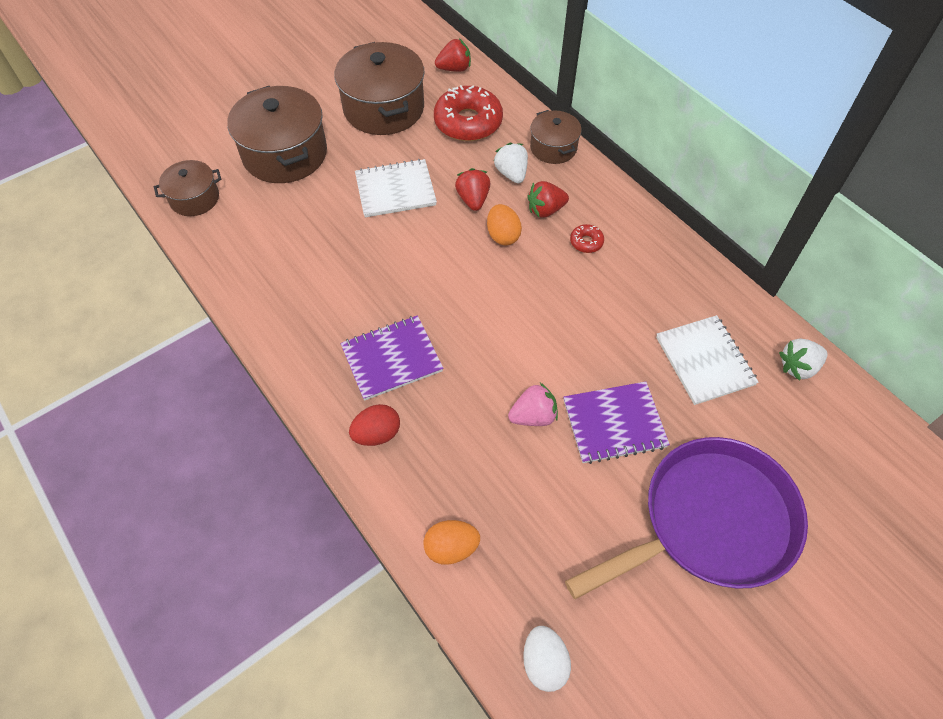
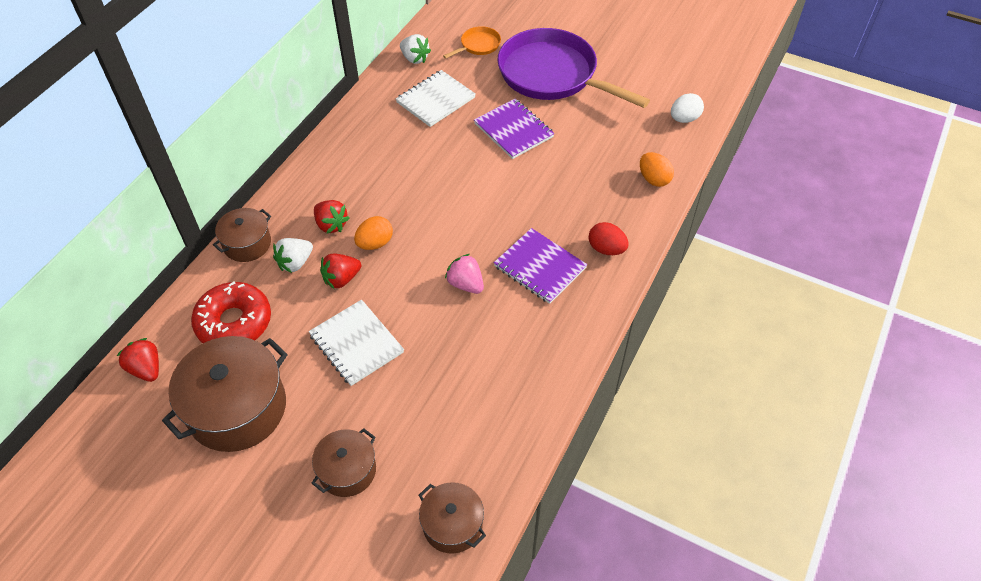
camera: 115 degrees left, 5 degrees down
(285, 154) = (347, 470): brown pot -> brown pot, size x0.56
(533, 416) = (534, 171): pink strawberry -> pink strawberry (465, 284)
(586, 242) = (356, 189): red donut -> none
(807, 453) = (478, 45): none -> orange pan

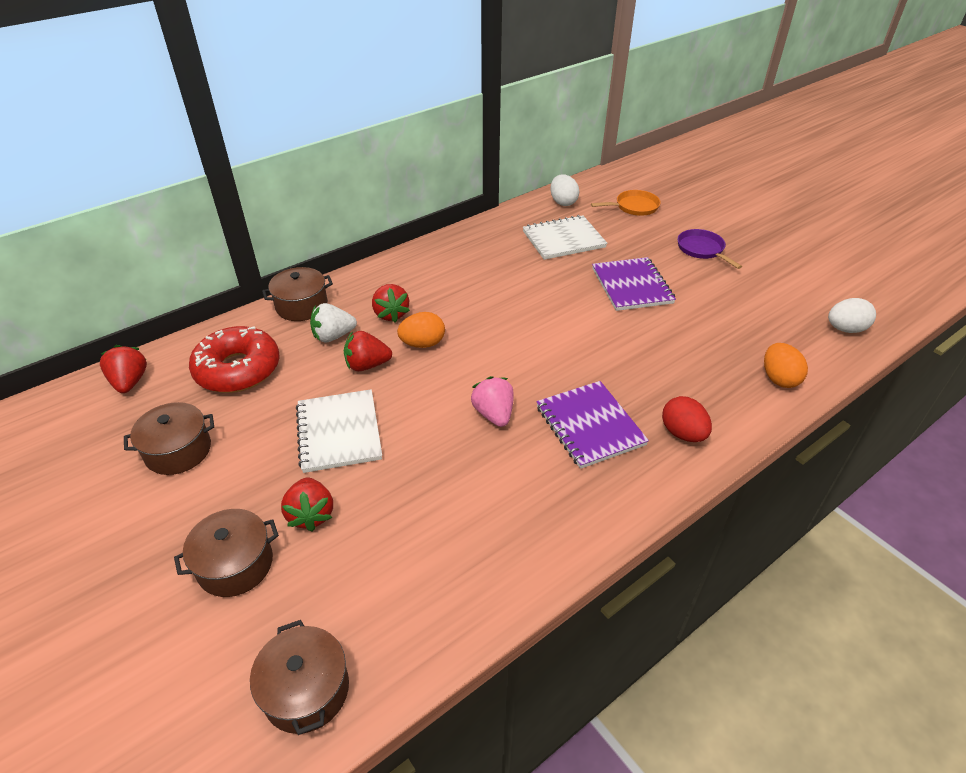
camera: 25 degrees right, 10 degrees down
(237, 408) = (178, 451): brown pot -> brown pot, size x0.56
(378, 413) = (311, 514): none -> red strawberry
(414, 58) = (563, 202): white strawberry -> white egg
(553, 75) = (702, 250): purple pan -> purple pan, size x0.42

